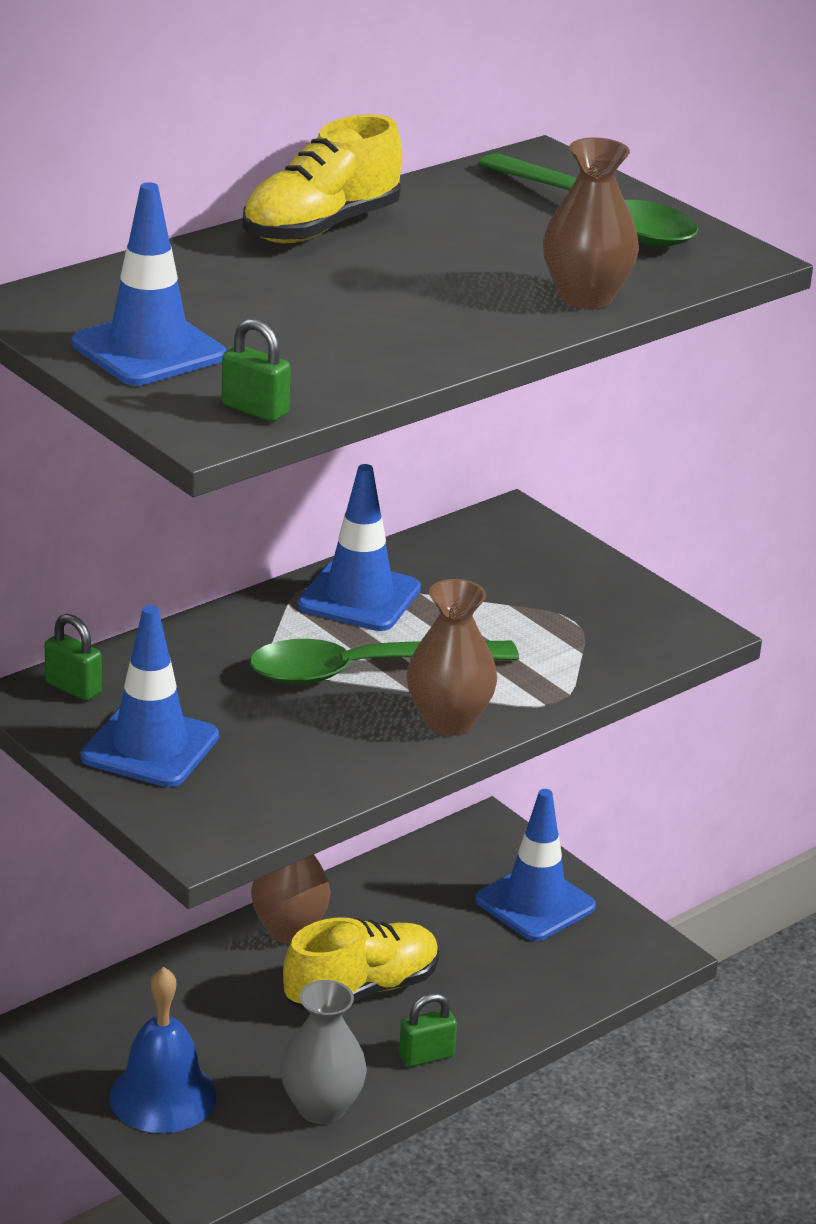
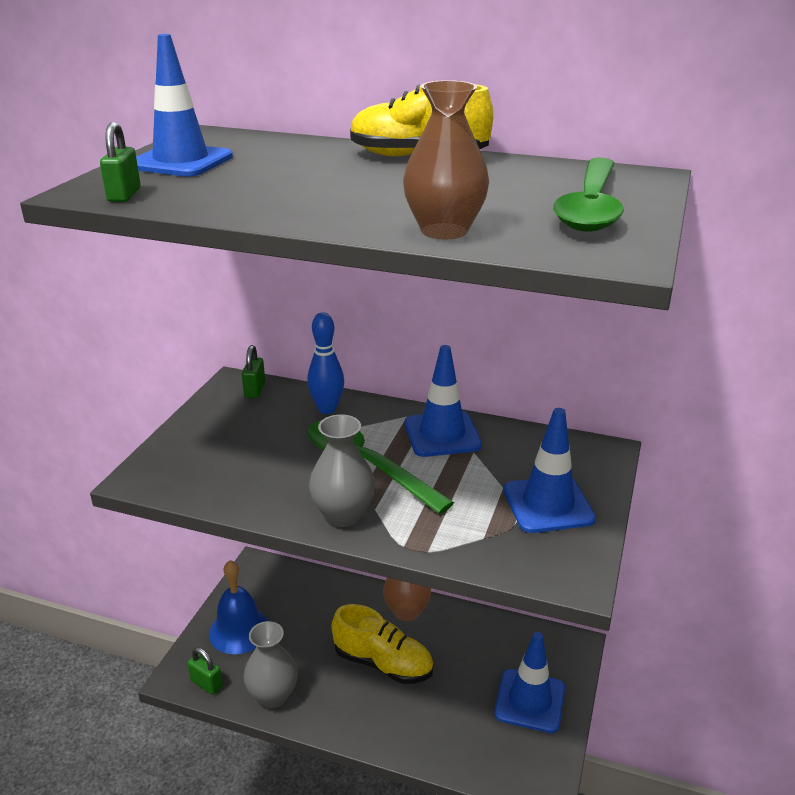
camera: 60 degrees right, 0 degrees up
(150, 747) = (219, 430): blue traffic cone -> blue traffic cone (548, 504)
(198, 651) = (327, 409): none -> blue bowling pin
(426, 1056) = (350, 719): green padlock -> green padlock (207, 684)
(448, 721) = (343, 515): brown vase -> grey vase

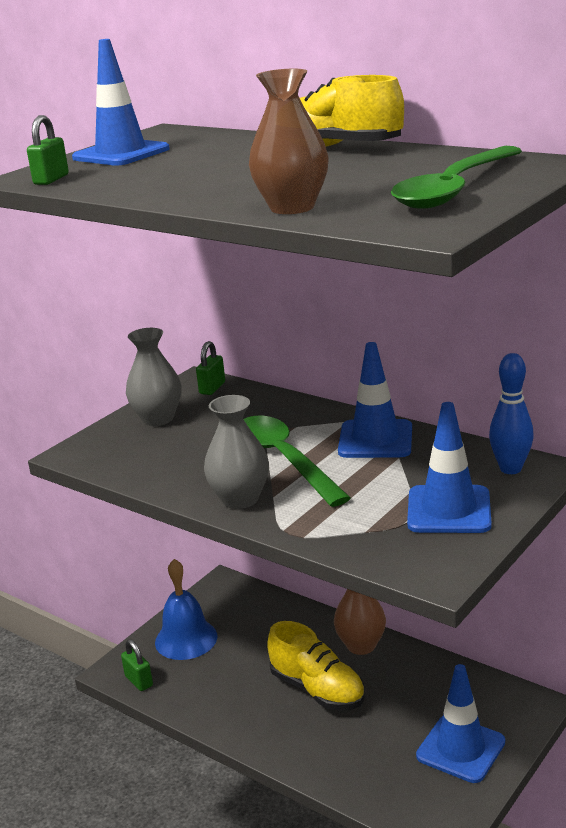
camera: 20 degrees right, 5 degrees down
(273, 695) = (197, 701): grey vase -> grey vase (158, 419)
(327, 409) = (273, 409): blue bowling pin -> blue bowling pin (510, 469)

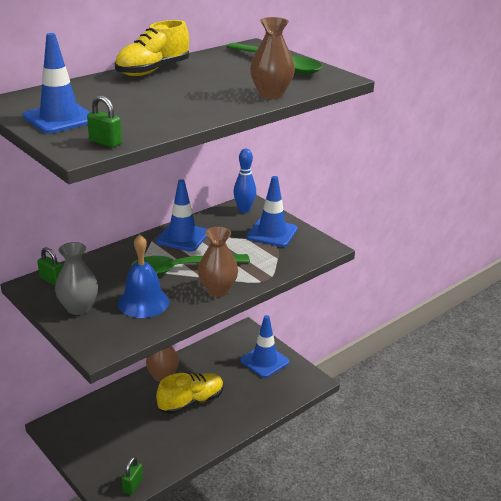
camera: 80 degrees left, 5 degrees up
(139, 681) = (132, 485): green padlock -> green padlock turned 45 degrees counterclockwise
(186, 639) = (102, 454): blue bell -> blue bell (143, 302)
(240, 499) = (217, 290): grey vase -> brown vase

